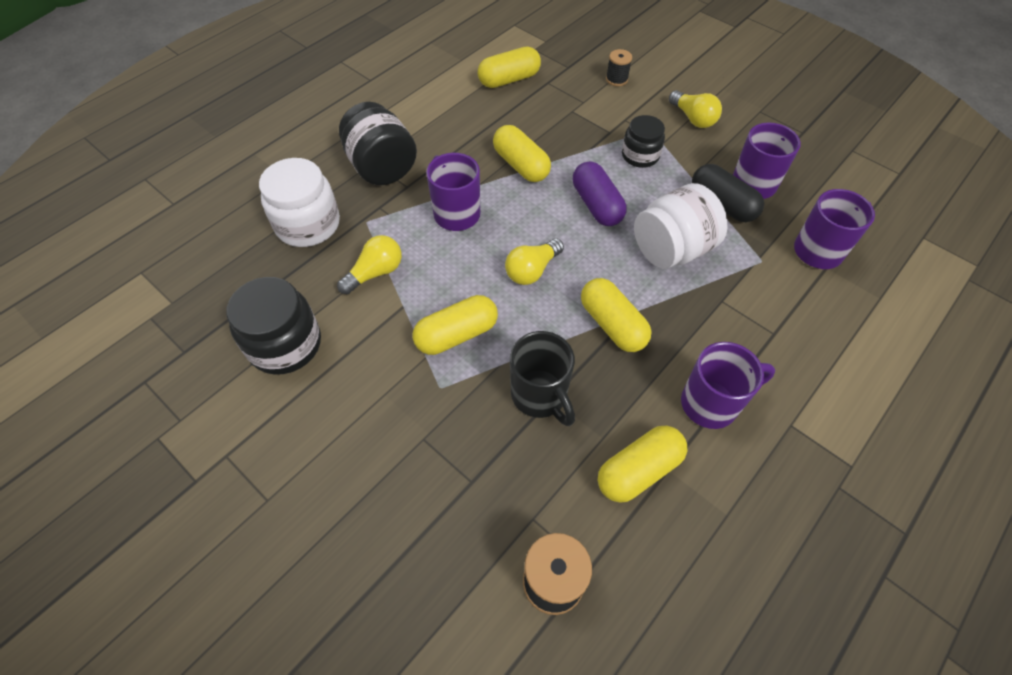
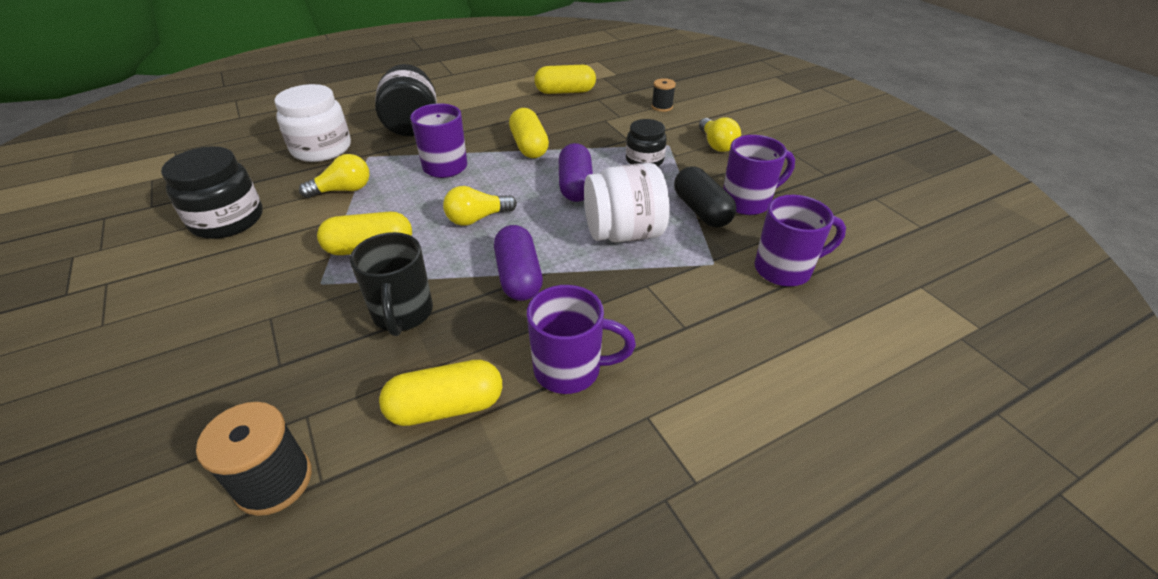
camera: 20 degrees right, 15 degrees down
(612, 324) = (518, 276): yellow capsule -> purple capsule

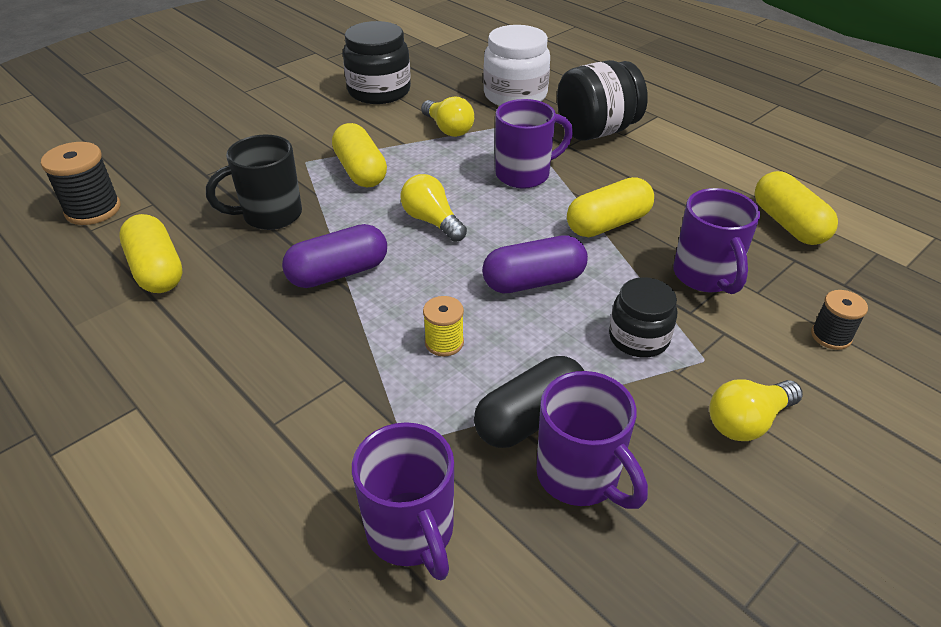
camera: 75 degrees right, 0 degrees up
(570, 370) = (201, 338): purple mug -> purple mug (706, 276)
(623, 233) = (444, 342): white jar -> yellow spool

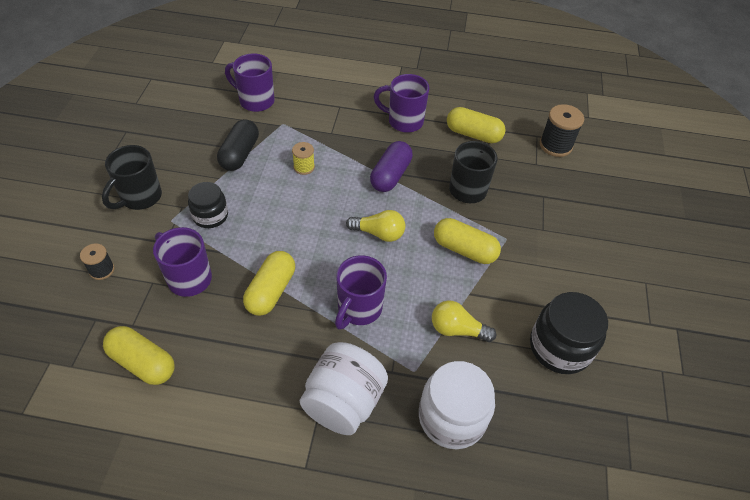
camera: 140 degrees right, 10 degrees up
(534, 281) = (287, 222): purple capsule -> none
(580, 476) = (205, 143): purple mug -> purple mug (404, 121)
(597, 131) = (343, 402): black jar -> white jar
(747, 421) = (140, 198): yellow light bulb -> black mug

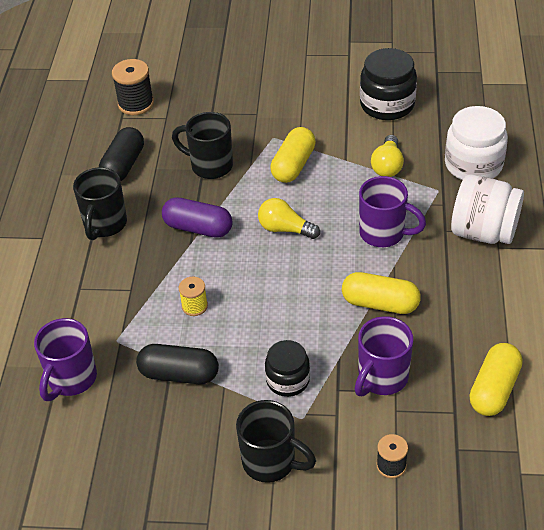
camera: 90 degrees left, 5 degrees down
(379, 233) = (285, 229): yellow light bulb -> yellow light bulb turned 75 degrees counterclockwise
(404, 121) = (105, 225): purple mug -> black mug
(473, 134) = (123, 165): yellow capsule -> black capsule

